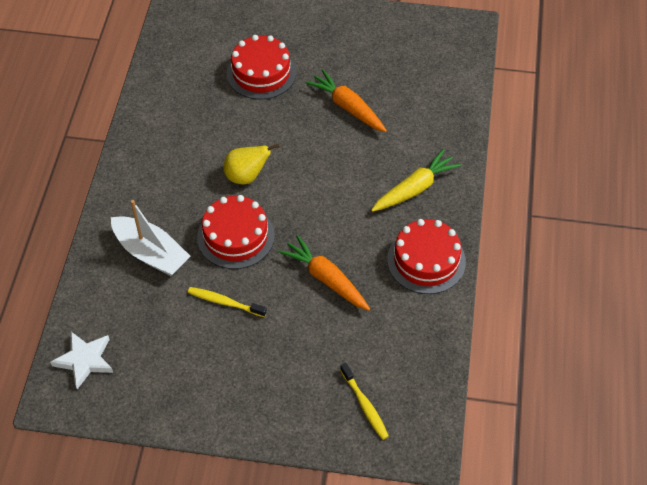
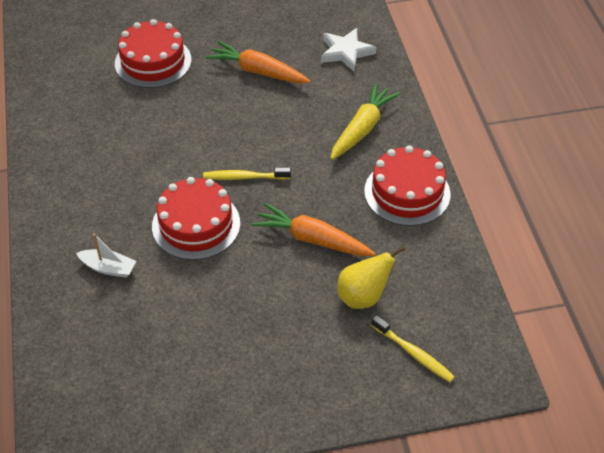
camera: 20 degrees left, 5 degrees down
(85, 360) = (78, 404): white star -> white star (346, 52)
(151, 253) = (108, 268): white boat -> white boat, size x0.56
(225, 302) = (214, 294): yellow toothbrush -> yellow toothbrush (244, 177)
(246, 176) = (181, 163): yellow pear -> yellow pear (363, 297)

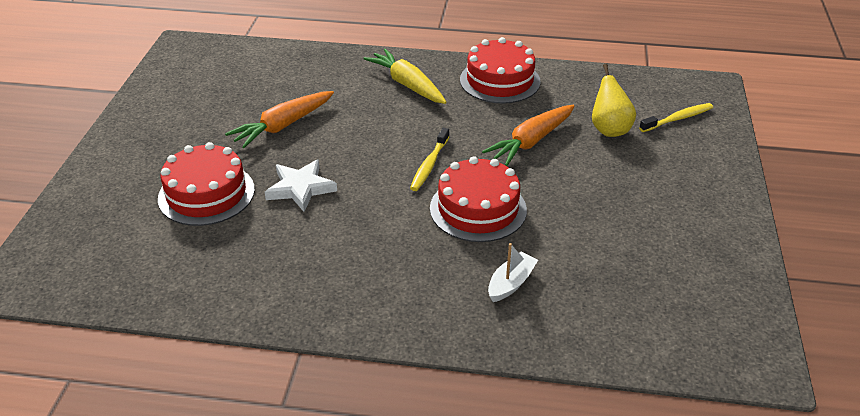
camera: 70 degrees left, 10 degrees down
(346, 52) = (298, 70): white star -> white star (300, 188)

